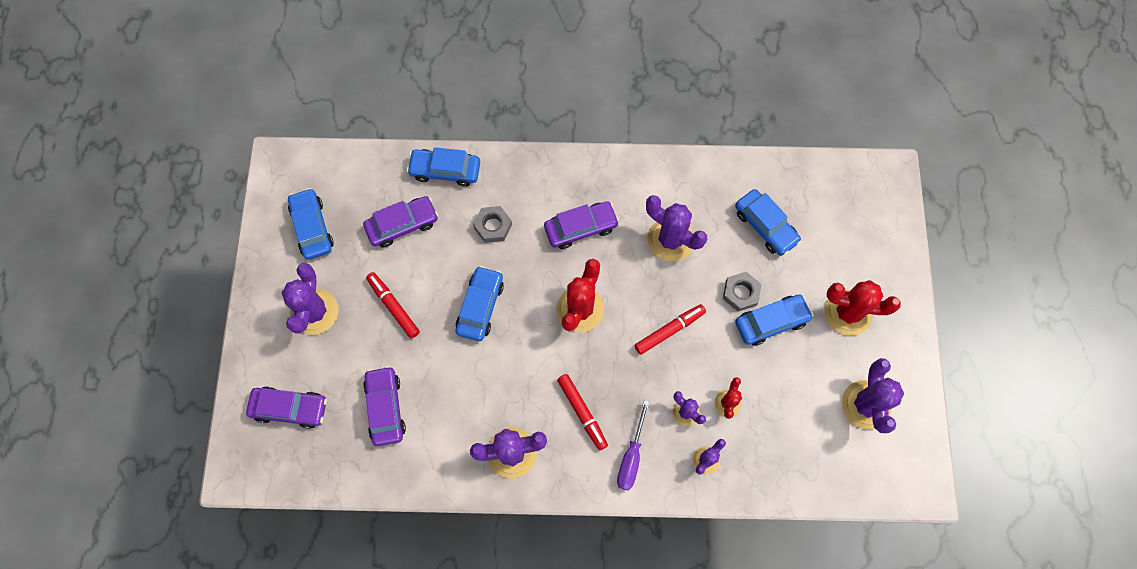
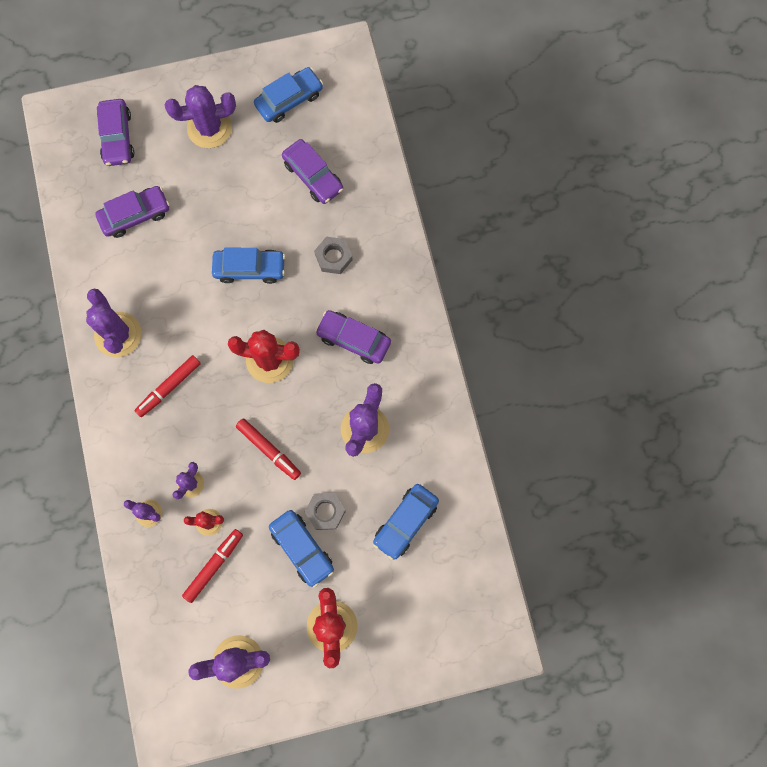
camera: 75 degrees right, 5 degrees up
(393, 306) = (231, 193): red marker -> red marker (214, 566)
(445, 170) = (380, 197): blue car -> none
(581, 228) = (353, 339): purple car -> purple car turned 150 degrees clockwise
(631, 456) = (137, 443): purple screwdriver -> none

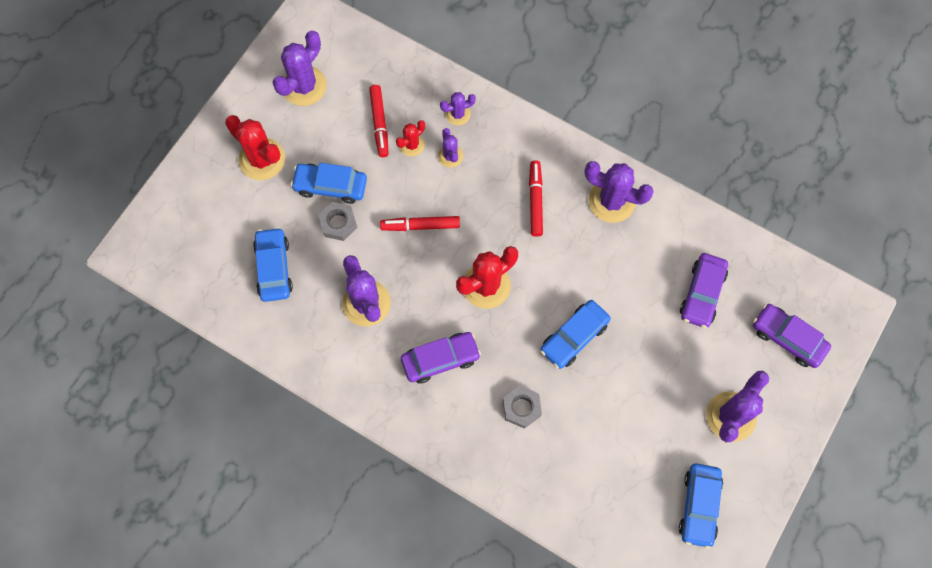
camera: 135 degrees right, 5 degrees down
(313, 176) = (608, 458): purple car -> none

